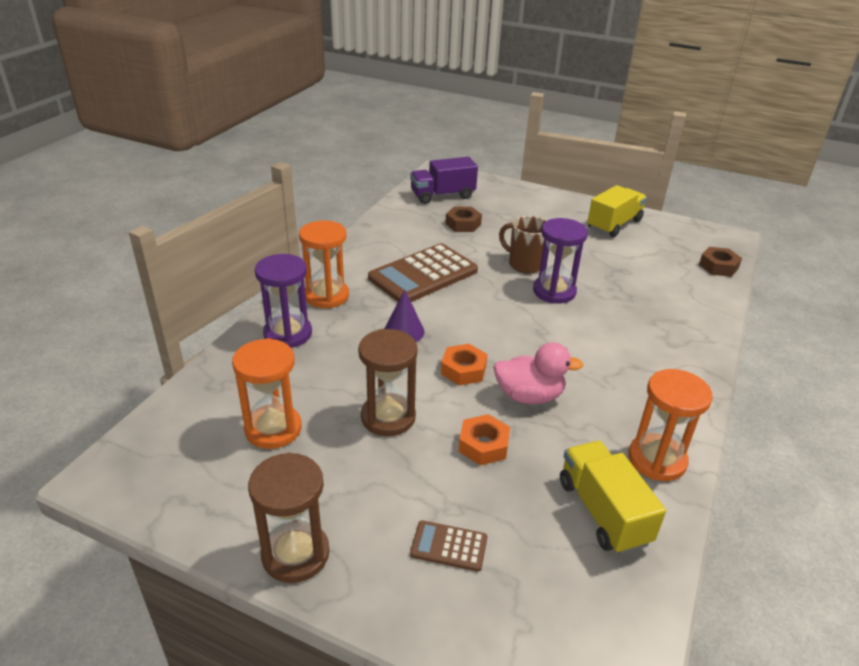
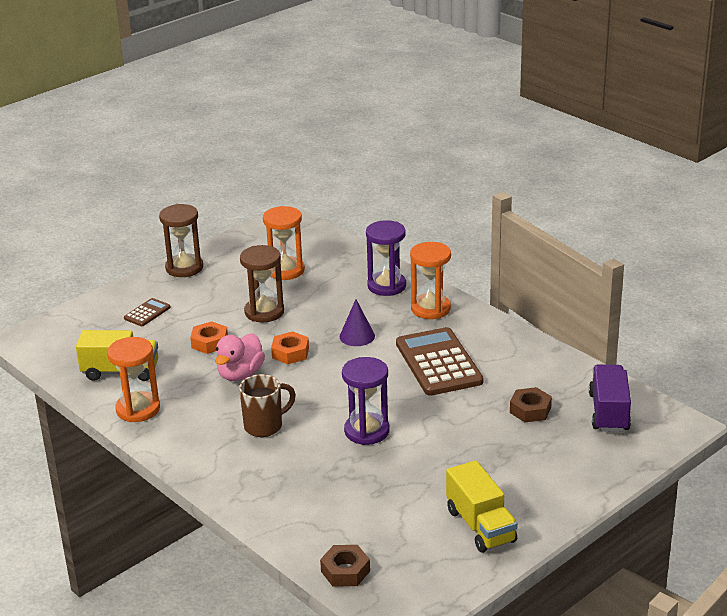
camera: 115 degrees right, 5 degrees down
(524, 264) = (425, 428): brown mug -> brown mug (265, 426)

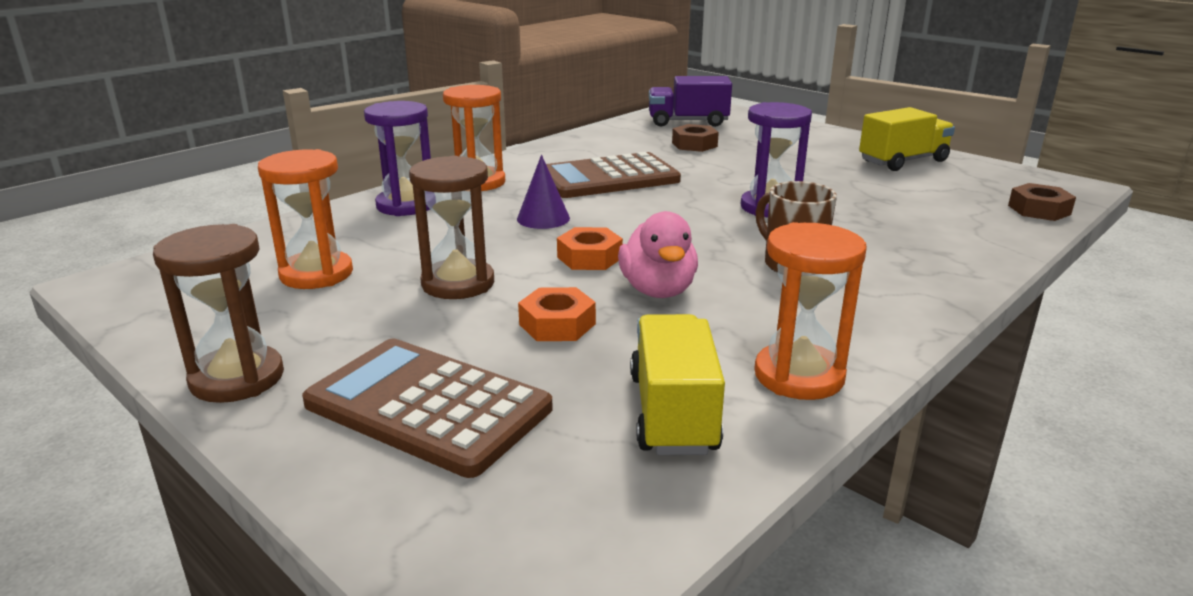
camera: 95 degrees left, 5 degrees down
(147, 313) = (428, 406): brown calculator -> brown calculator, size x2.16
(240, 374) = (658, 290): pink duck -> pink duck turned 60 degrees clockwise

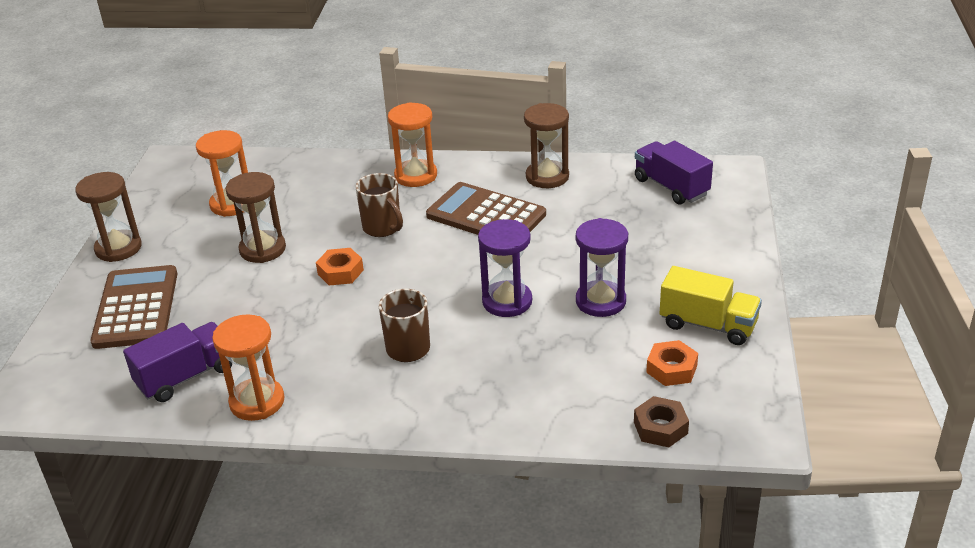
camera: 55 degrees right, 10 degrees up
(406, 205) = (349, 175): purple hourglass -> purple hourglass (600, 301)
(543, 218) = (383, 228): purple cone -> brown mug
(557, 324) = (245, 302): orange nut -> orange nut (671, 369)
(591, 146) = (547, 177): none -> brown hourglass
(658, 290) = (318, 315): pink duck -> none
(673, 413) = (186, 377): yellow truck -> purple truck
(694, 144) = (612, 215): brown nut -> none

